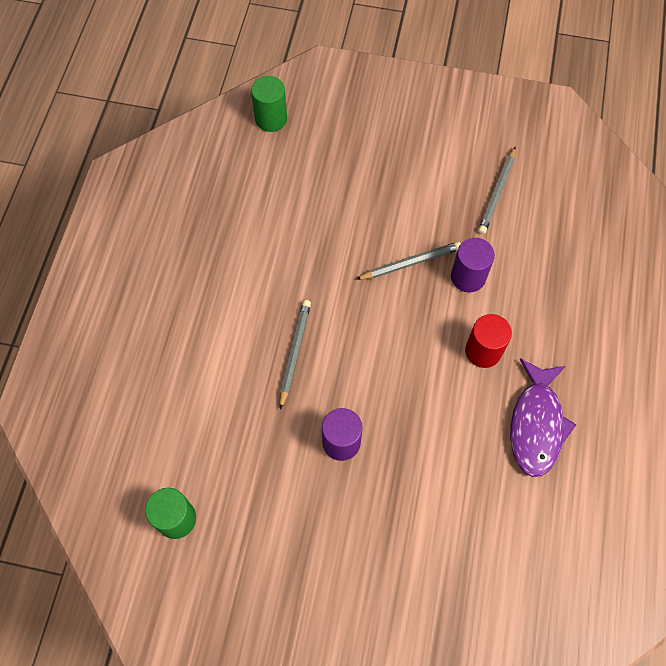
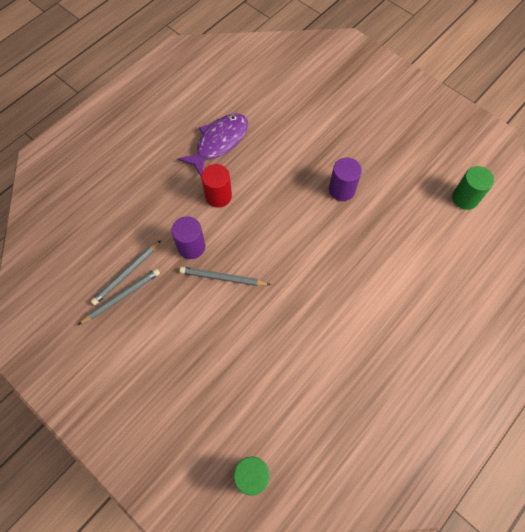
camera: 150 degrees left, 0 degrees up
(294, 352) = (342, 258): grey pencil -> grey pencil (126, 274)

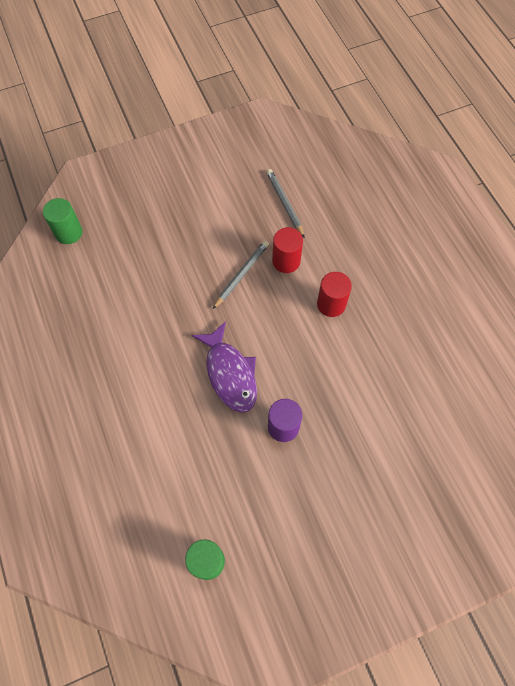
camera: 115 degrees right, 0 degrees up
(122, 296) = (264, 194): grey pencil -> none
(191, 247) = (286, 261): purple cylinder -> red cylinder
(219, 142) = (398, 330): purple fish -> purple fish (230, 373)

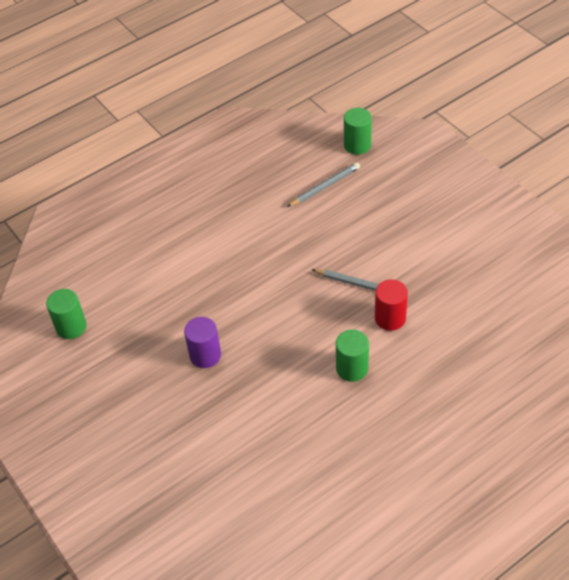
camera: 80 degrees right, 15 degrees down
(230, 373) = (248, 301): purple fish -> none
(284, 203) = (463, 301): grey pencil -> grey pencil (325, 186)
(331, 304) = (352, 368): red cylinder -> green cylinder

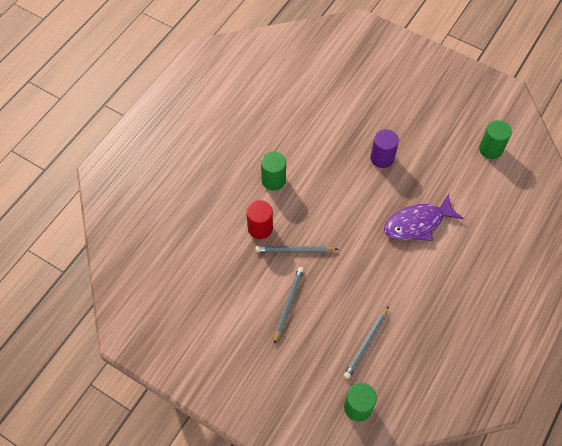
camera: 155 degrees right, 10 degrees up
(209, 273) = (417, 223): none -> purple fish
(388, 237) = (288, 304): none -> grey pencil

